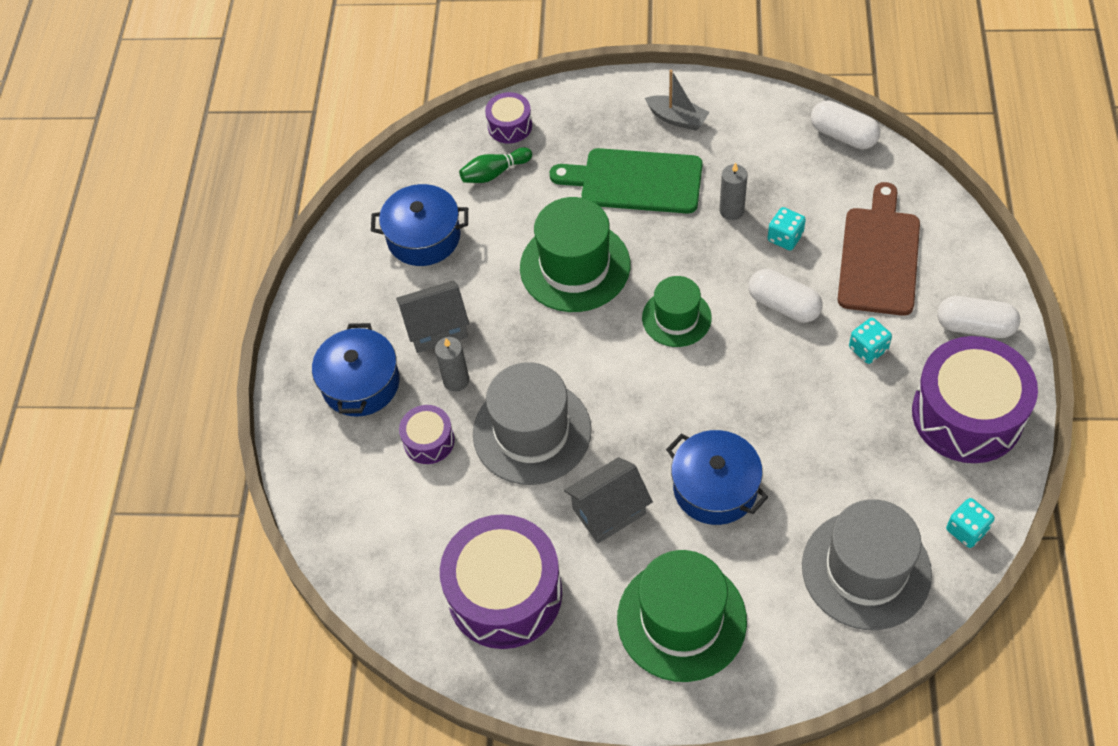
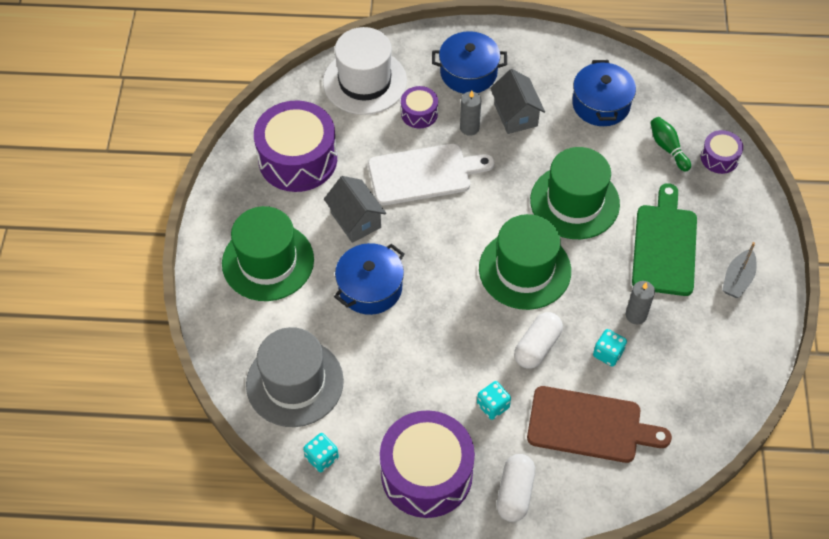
camera: 85 degrees right, 0 degrees up
(367, 513) = (364, 81): none -> white hat
(532, 432) = (424, 174): grey hat -> white cutting board
(676, 318) = (524, 269): green hat -> green hat, size x1.64
(843, 135) = (728, 411): white capsule -> none

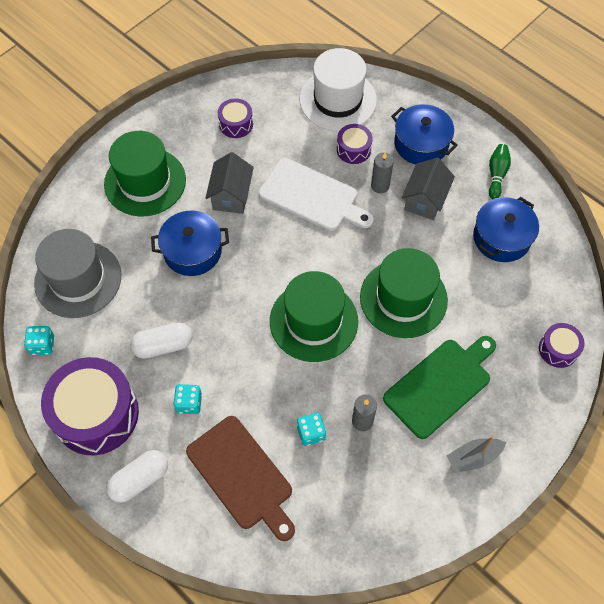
camera: 40 degrees right, 5 degrees up
(298, 159) = (236, 124): purple drum -> purple drum, size x0.48
(537, 347) = (264, 385): white capsule -> white capsule (163, 345)
(668, 148) = (522, 310): green bowling pin -> green bowling pin (496, 175)

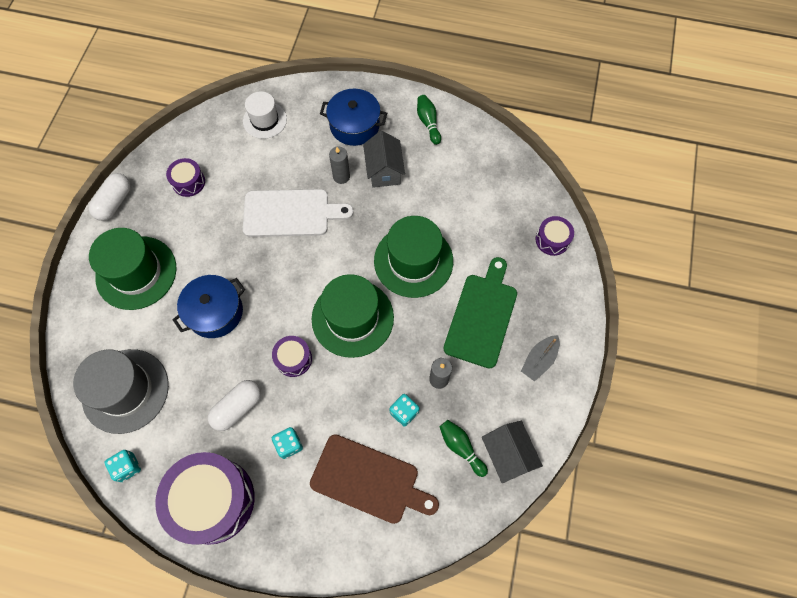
camera: 30 degrees left, 5 degrees up
(140, 480) = (285, 534): white capsule -> white capsule (114, 202)
(231, 195) = (221, 246): grey house -> grey house (507, 454)
(338, 100) = (265, 120): white hat -> white hat, size x0.61
(346, 496) = (461, 447): none -> green bowling pin
(353, 149) = (302, 156): purple drum -> purple drum (293, 359)
(501, 238) = (461, 172): blue pot -> none

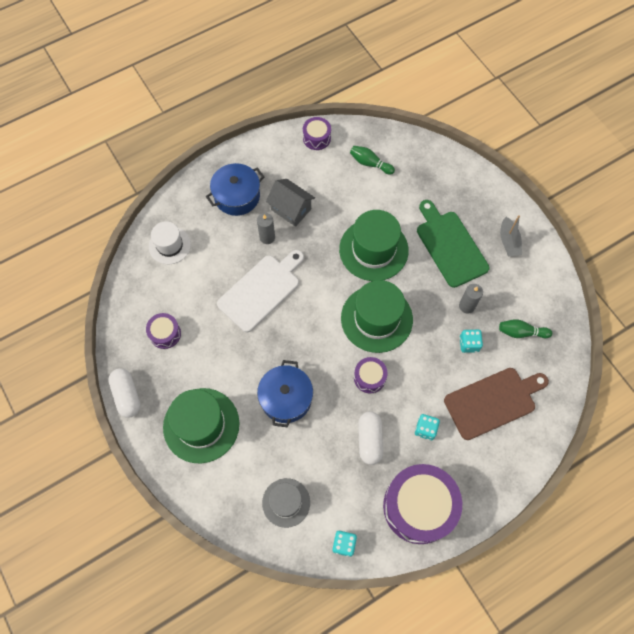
camera: 45 degrees left, 0 degrees up
(125, 390) = (286, 502): grey hat -> grey hat, size x0.61
(428, 123) = (284, 153): green bowling pin -> green bowling pin (370, 163)
(507, 454) = (549, 311): grey house -> none
(552, 240) = (440, 163): purple drum -> purple drum (316, 138)

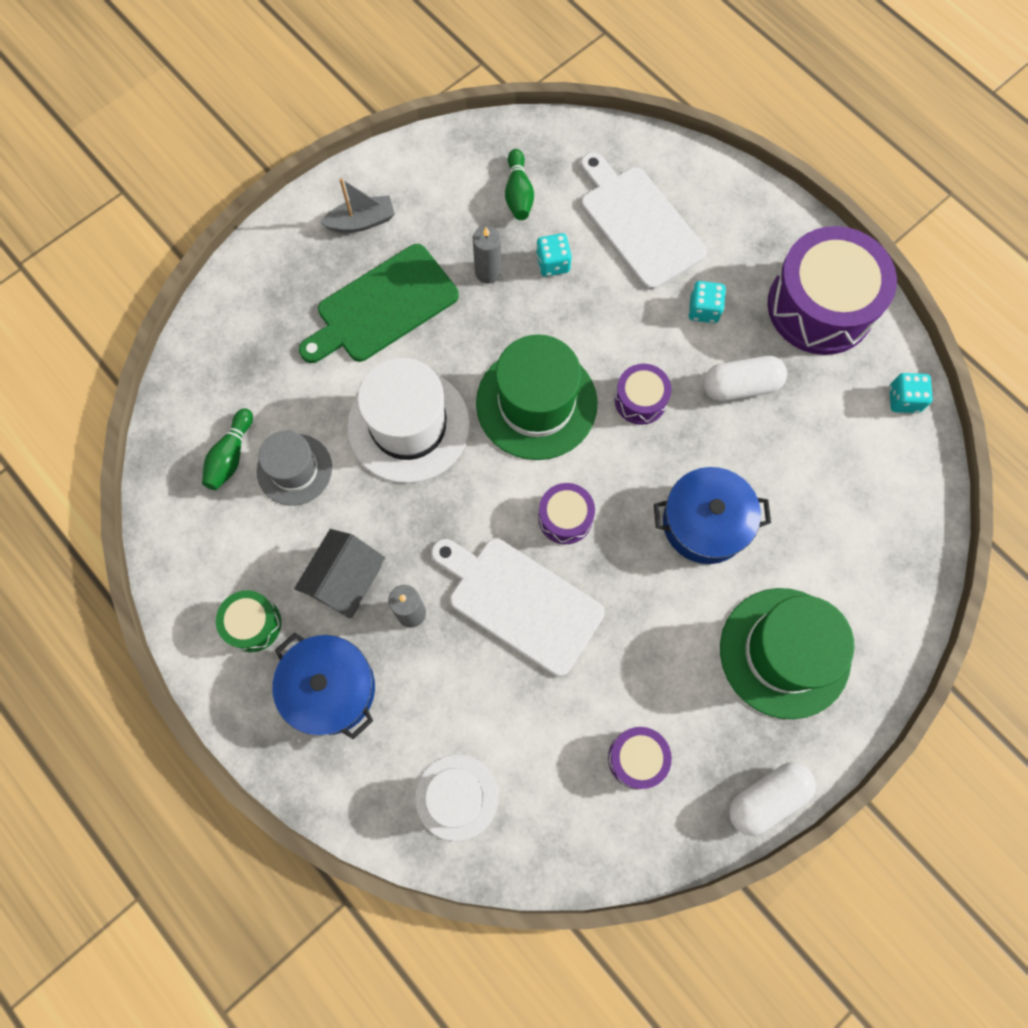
camera: 100 degrees left, 5 degrees up
(277, 166) = (253, 624): none -> green drum
(286, 502) = (869, 492): grey hat -> grey hat (294, 469)
(316, 138) = (182, 561): purple drum -> purple drum (565, 518)
(373, 250) = (408, 425): green hat -> white hat
(493, 402) = (638, 223): brown cutting board -> white cutting board

